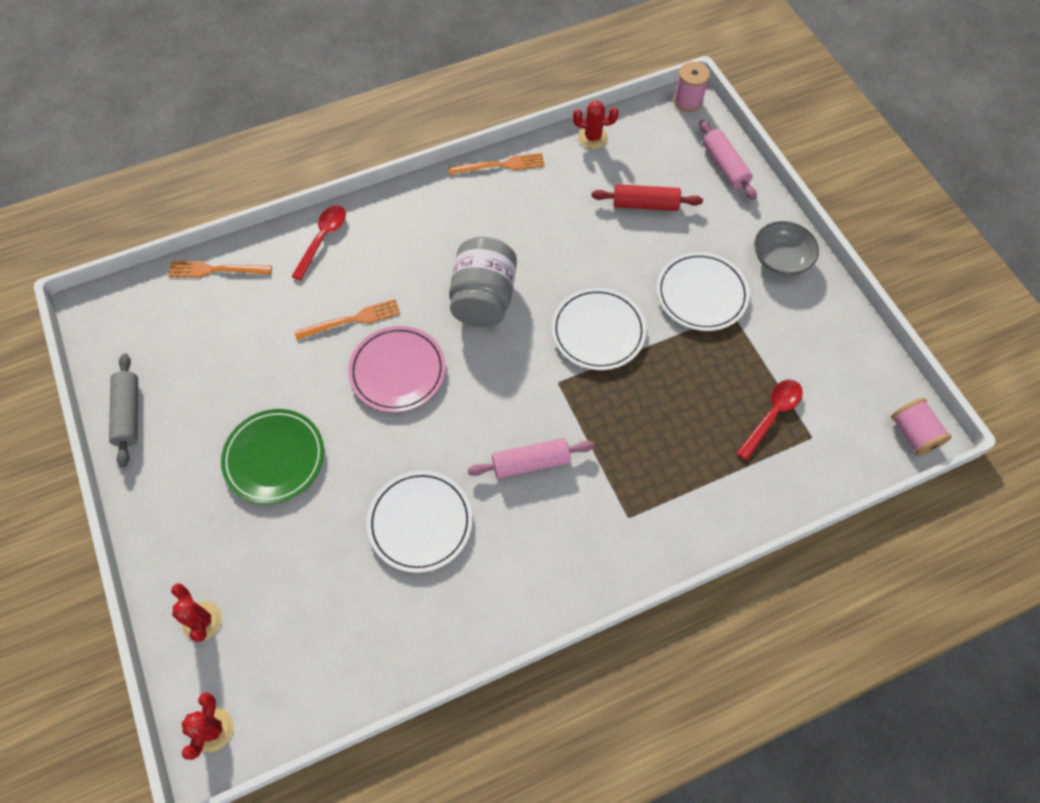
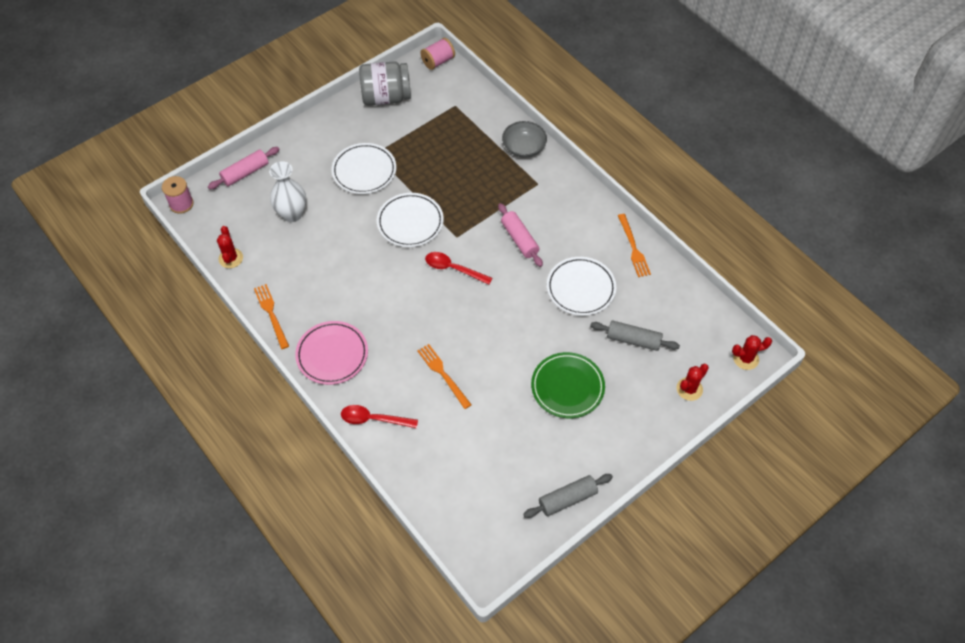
camera: 105 degrees left, 5 degrees down
(216, 270) = (423, 488): orange fork -> orange fork (633, 247)
(310, 569) = (633, 340): none -> grey rolling pin
(398, 371) = (477, 332): pink plate -> pink plate (332, 354)
(483, 298) = (401, 295): grey jar -> grey jar (386, 97)
(645, 205) = (292, 214): red rolling pin -> white vase
(772, 415) = (446, 125): red spoon -> red spoon (453, 269)
(780, 259) = (324, 133): grey bowl -> grey bowl (524, 147)

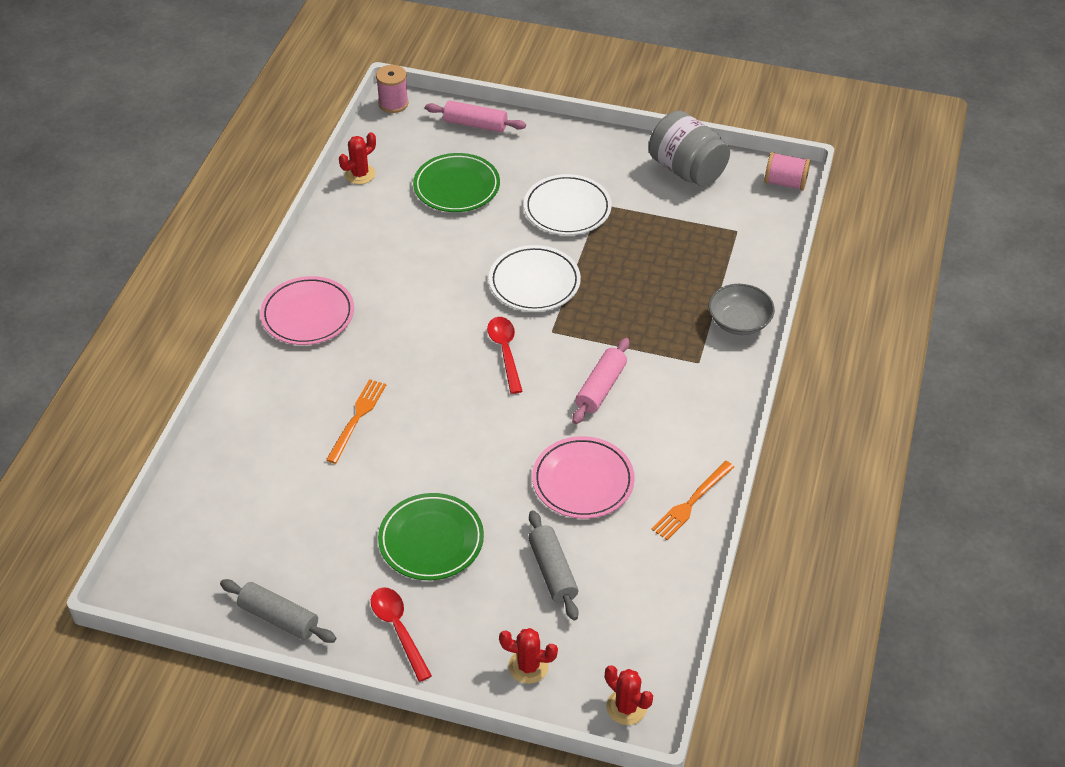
camera: 55 degrees right, 10 degrees down
(271, 314) = (318, 241): orange fork -> none
(292, 214) = (456, 187): white vase -> green plate
(373, 419) = (254, 391): red spoon -> red spoon (398, 629)
(581, 288) = (583, 481): white plate -> pink plate

